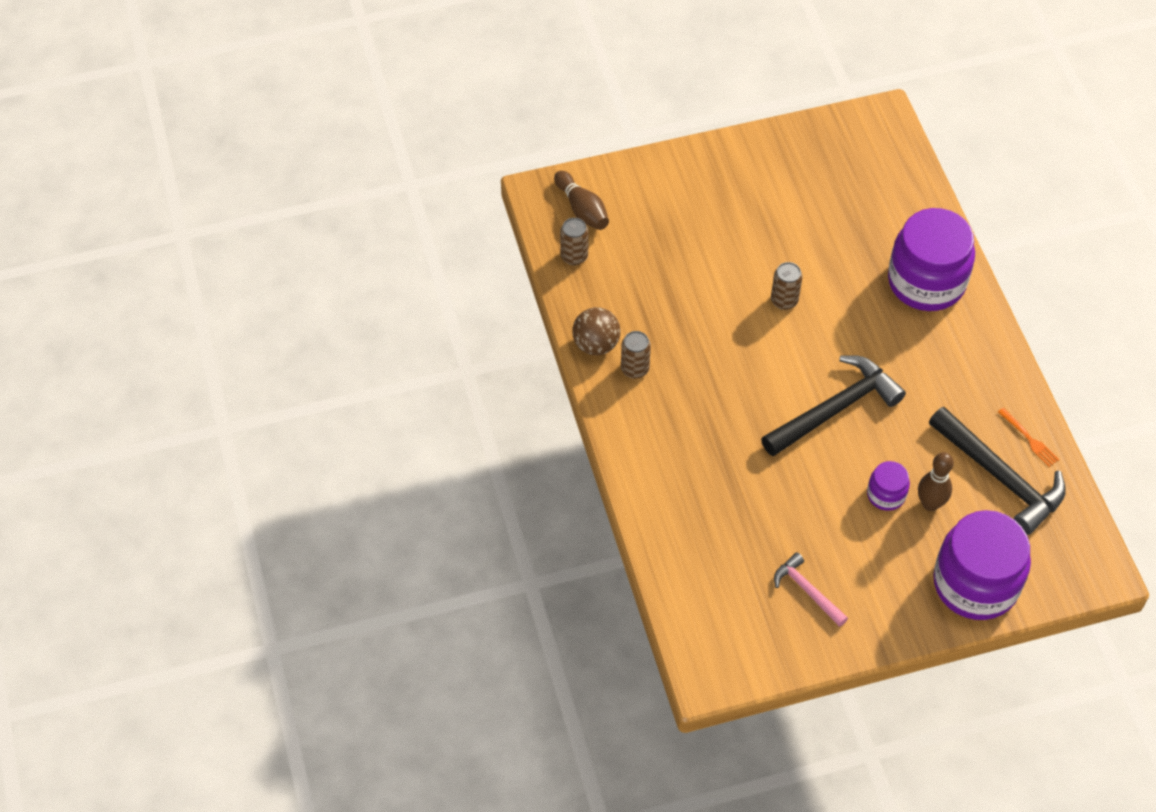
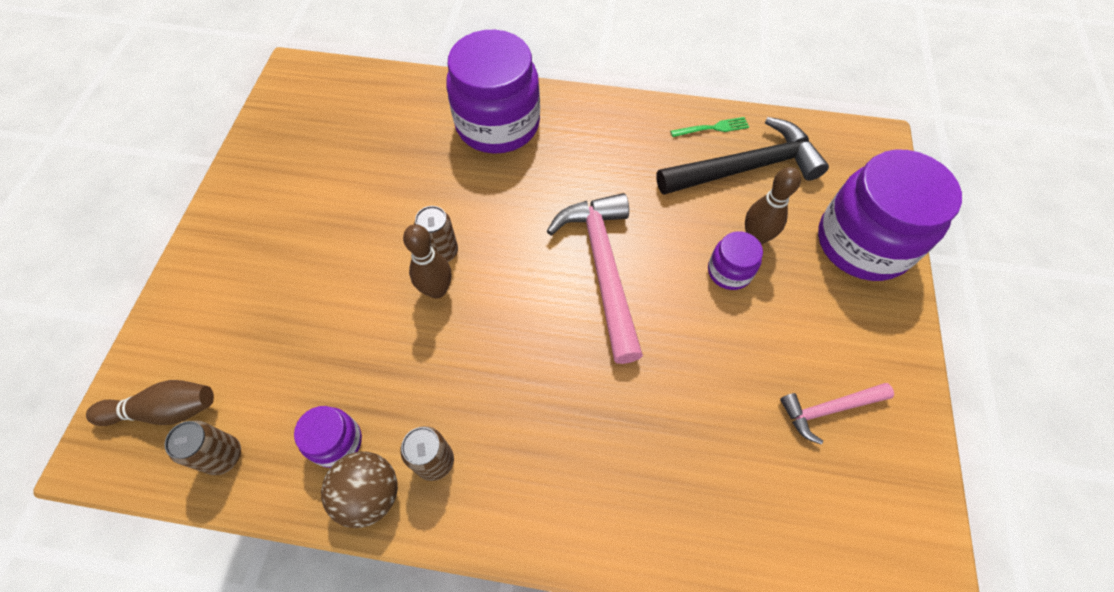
camera: 65 degrees left, 5 degrees up
(616, 310) = (337, 442): none -> purple jar
(752, 312) = (437, 290): none -> brown bowling pin
(834, 409) = (603, 269): black hammer -> pink hammer
(1029, 439) = (712, 128): orange fork -> green fork

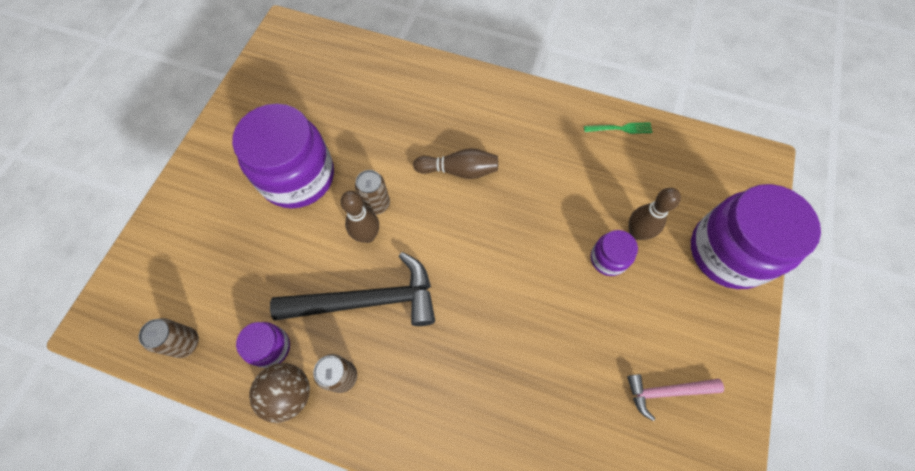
camera: 10 degrees right, 5 degrees up
(165, 410) = (148, 299): brown bowling pin -> brown bowling pin (459, 170)
(498, 124) = (440, 99): purple jar -> purple jar (298, 176)
(603, 269) = (503, 240): pink hammer -> none
(745, 168) = (641, 169): black hammer -> black hammer (367, 300)

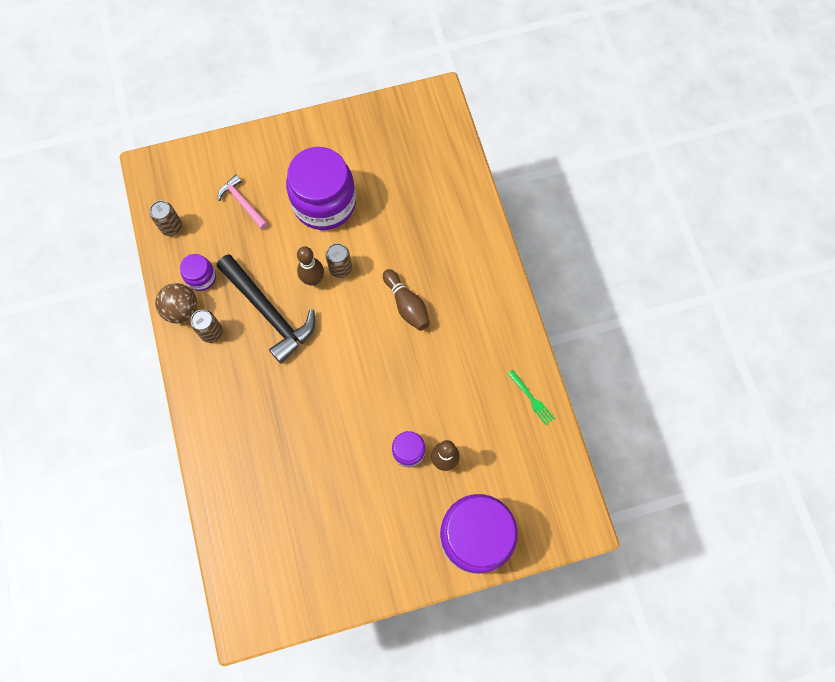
camera: 55 degrees right, 5 degrees up
(667, 391) = (335, 542): pink hammer -> pink hammer (243, 203)

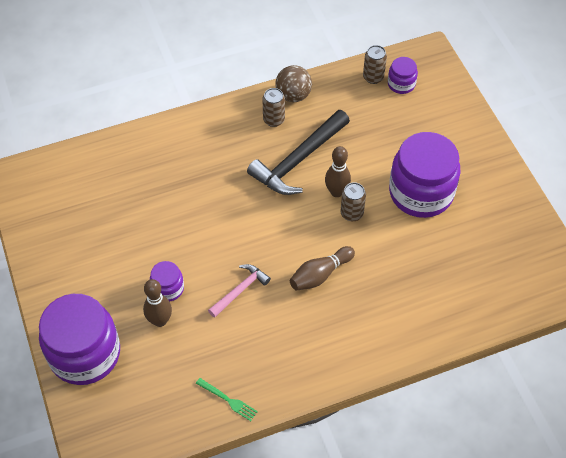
camera: 85 degrees right, 15 degrees down
(201, 277) = (326, 105): purple jar -> purple jar (401, 84)
(243, 203) = (408, 127): pink hammer -> pink hammer (240, 290)
(531, 398) = (228, 400): green fork -> green fork turned 105 degrees counterclockwise

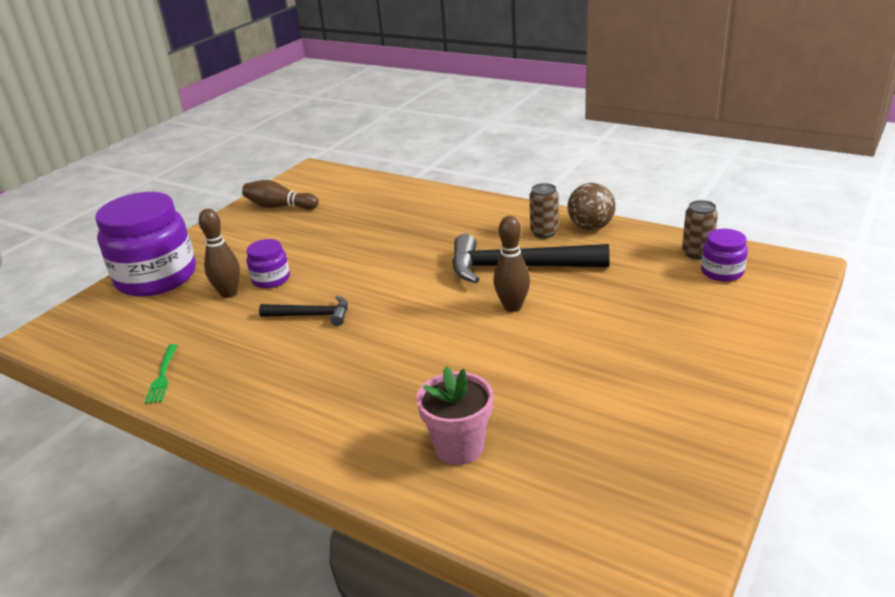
camera: 55 degrees right, 25 degrees down
(240, 290) = (311, 315): pink hammer -> black hammer
(320, 274) = (389, 351): brown bowling pin -> brown bowling pin (279, 206)
(351, 213) = (498, 329): brown can -> none
(421, 192) = (599, 360): purple jar -> none
(431, 295) = (459, 447): none -> pink flower pot

